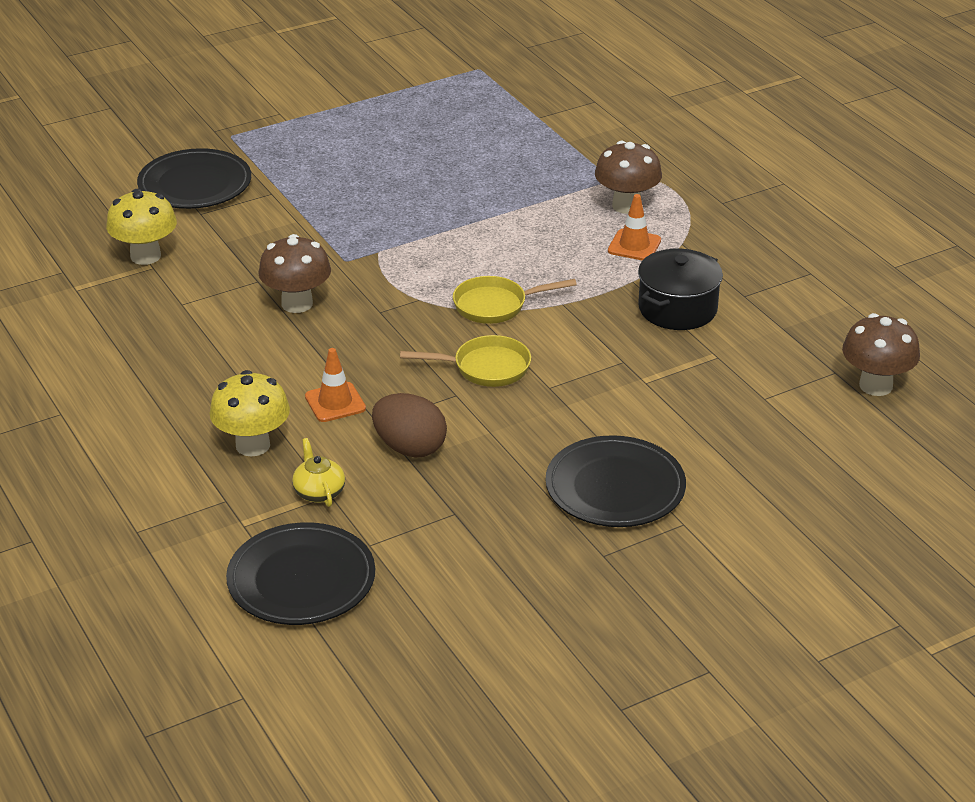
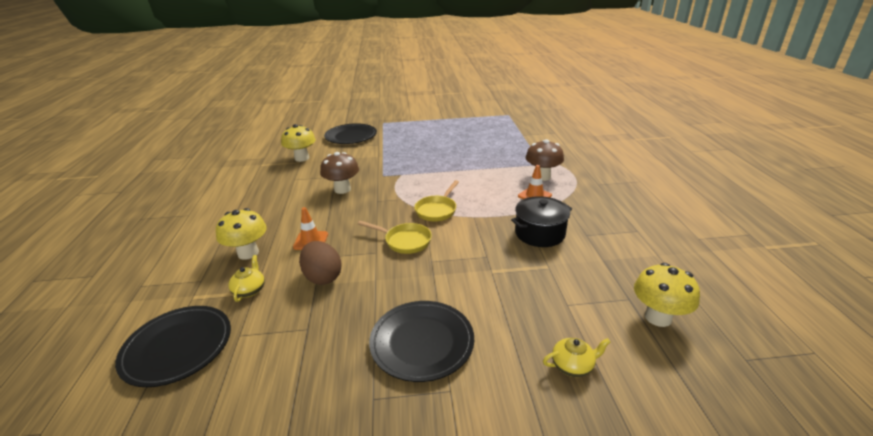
camera: 25 degrees right, 5 degrees down
(496, 305) = (437, 210): yellow pan -> yellow pan turned 75 degrees counterclockwise
(803, 463) = (573, 365): none -> yellow teapot
(875, 385) = (658, 317): brown mushroom -> yellow mushroom

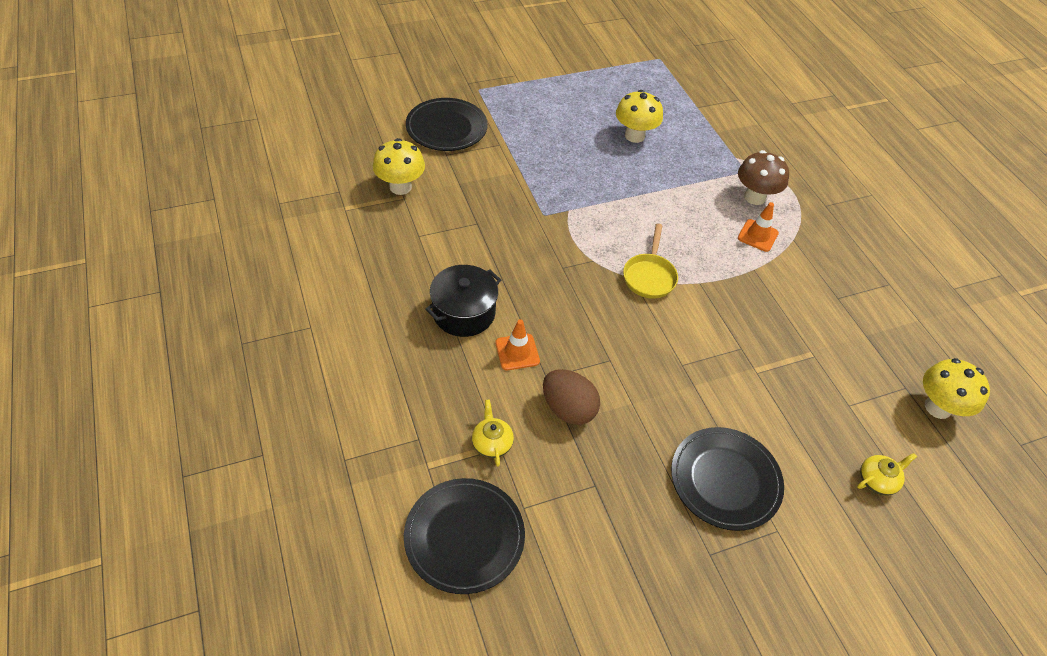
camera: 20 degrees left, 20 degrees up
(248, 253) = (448, 385): yellow mushroom -> yellow mushroom (634, 136)
(342, 189) = (502, 250): brown mushroom -> none
(404, 241) = (635, 336): yellow pan -> none
(539, 233) = (786, 302): black pot -> black pot (464, 313)

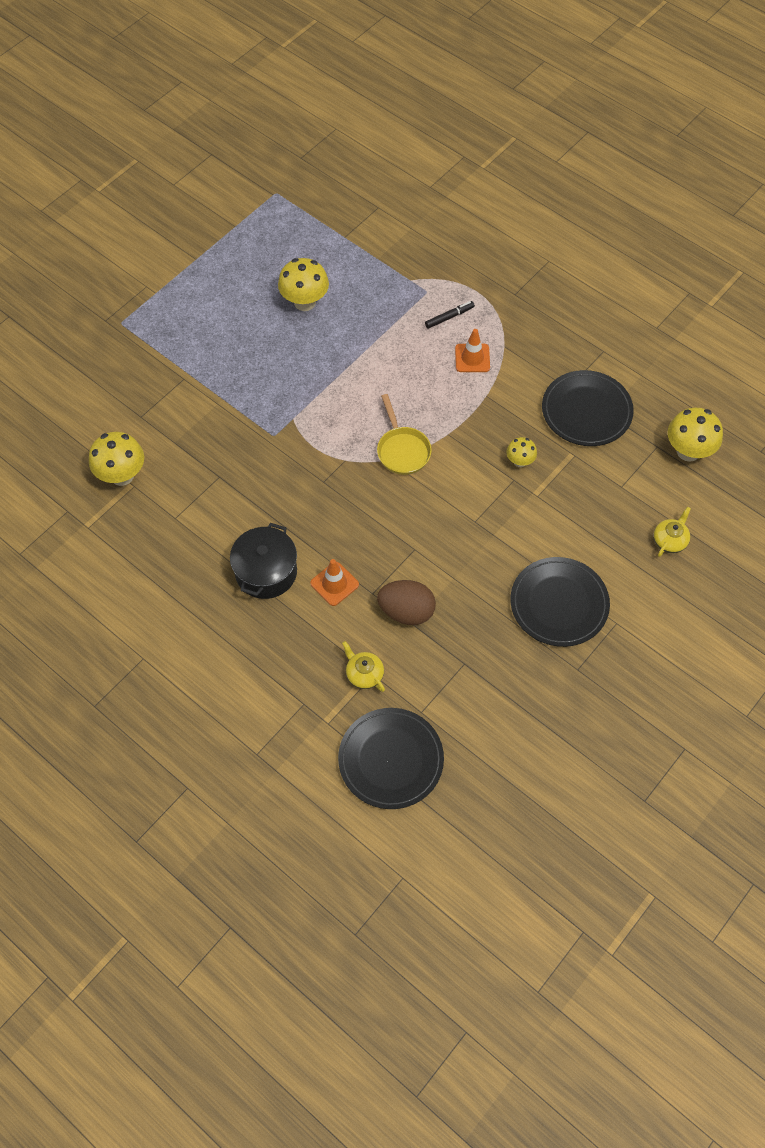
camera: 25 degrees left, 10 degrees up
(446, 128) = (120, 385): black plate -> black plate (586, 411)
(754, 197) = (449, 317): brown mushroom -> black marker
(756, 336) = (520, 461): none -> yellow mushroom

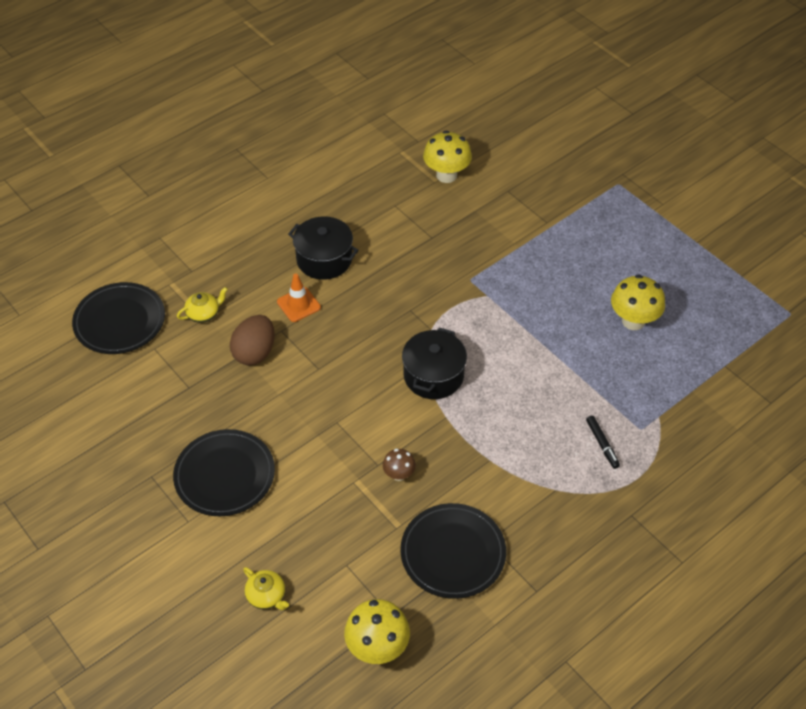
camera: 100 degrees right, 10 degrees down
(402, 450) = (433, 376): yellow pan -> black pot
(472, 358) = (542, 456): orange traffic cone -> none
(520, 461) = (399, 474): yellow mushroom -> brown mushroom

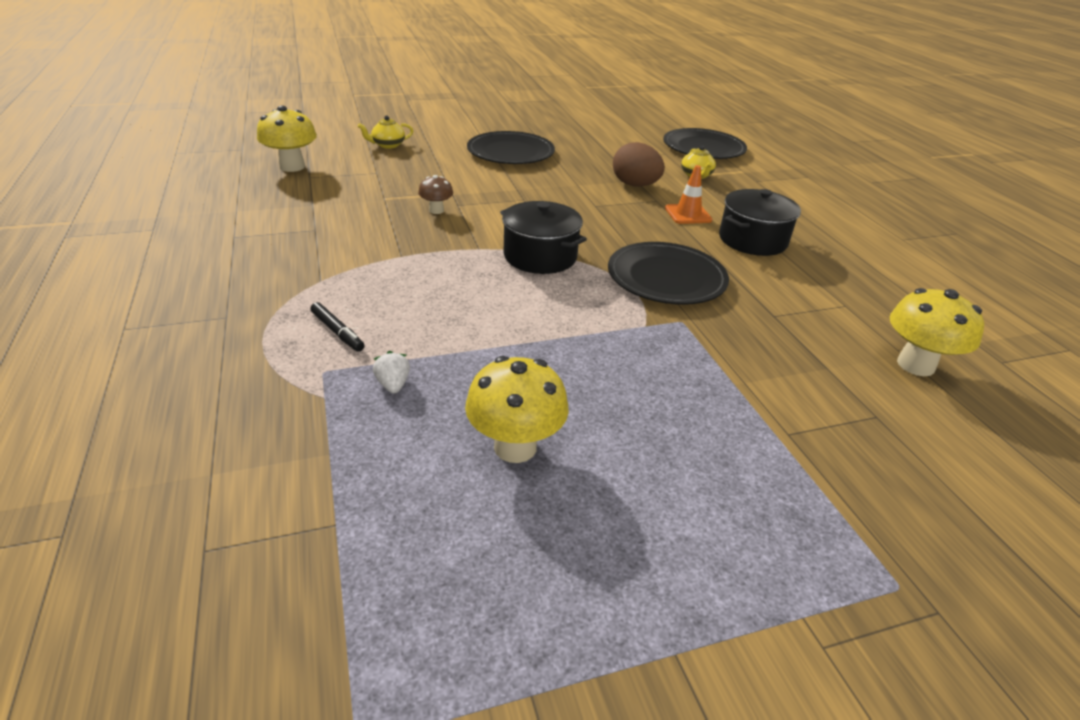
camera: 110 degrees right, 15 degrees down
(453, 553) = (327, 212): black plate -> black plate (666, 278)
(602, 444) = (337, 332): black marker -> black marker turned 135 degrees counterclockwise
(627, 391) = (393, 385): none -> white strawberry

